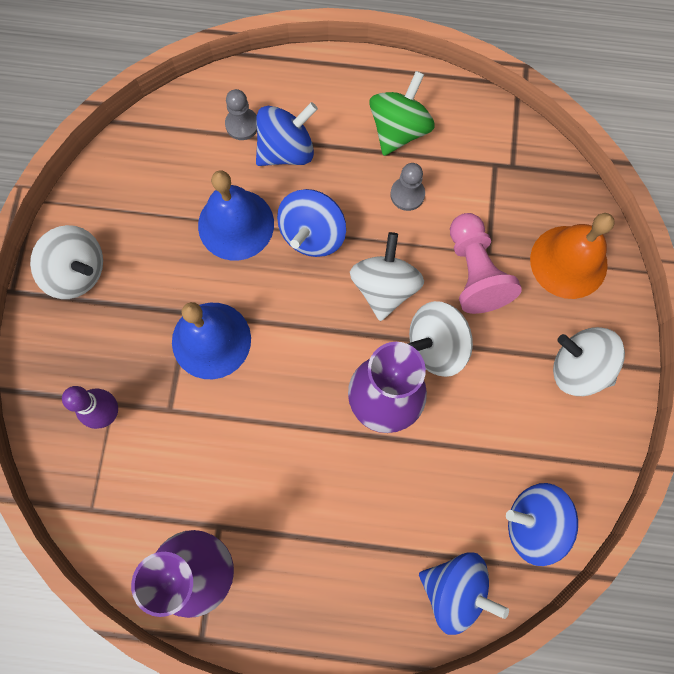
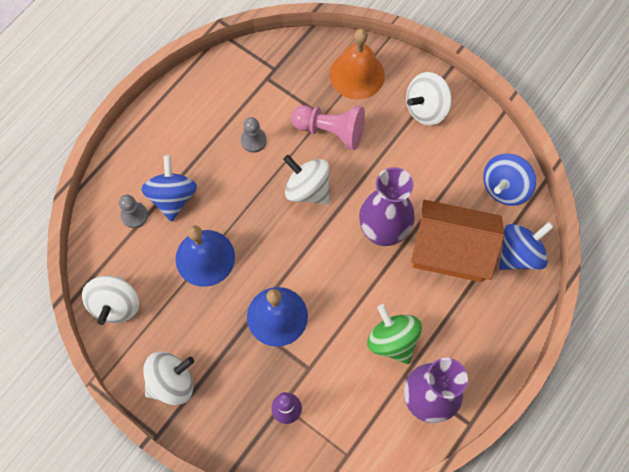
camera: 60 degrees left, 5 degrees down
(312, 234) = (243, 213): blue spinning top -> none
(399, 130) = (205, 120): green spinning top -> green spinning top (392, 340)
(408, 498) = (450, 250): none -> orange house
(436, 346) = (364, 180): white spinning top -> white spinning top (116, 305)

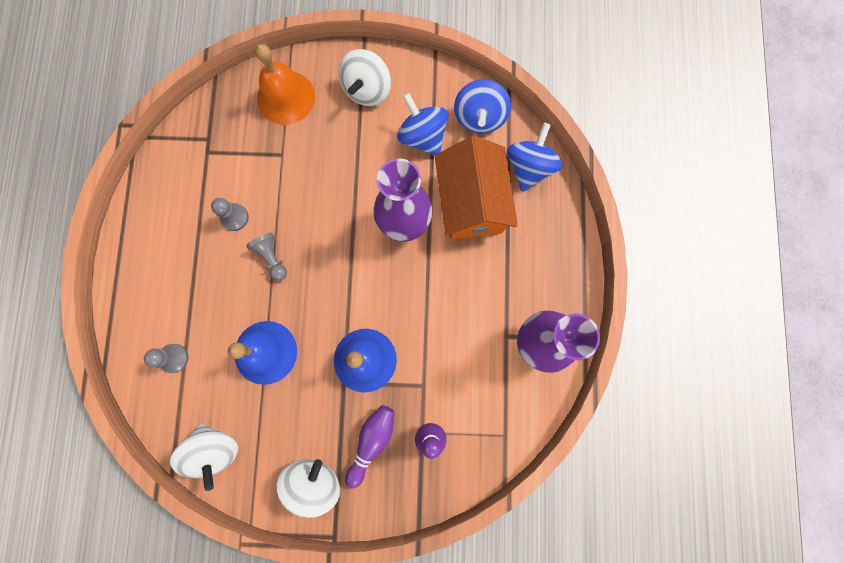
camera: 35 degrees left, 10 degrees up
(173, 197) = (197, 317): blue spinning top -> blue spinning top (422, 136)
(238, 383) = (372, 441): none -> purple bowling pin
(260, 189) = (272, 258): none -> grey pawn
(307, 189) = (313, 229): white spinning top -> none
(330, 131) = (297, 164): pink pawn -> none
(392, 340) = (475, 312): green spinning top -> none
(450, 250) = (471, 202): orange house -> orange house turned 75 degrees counterclockwise

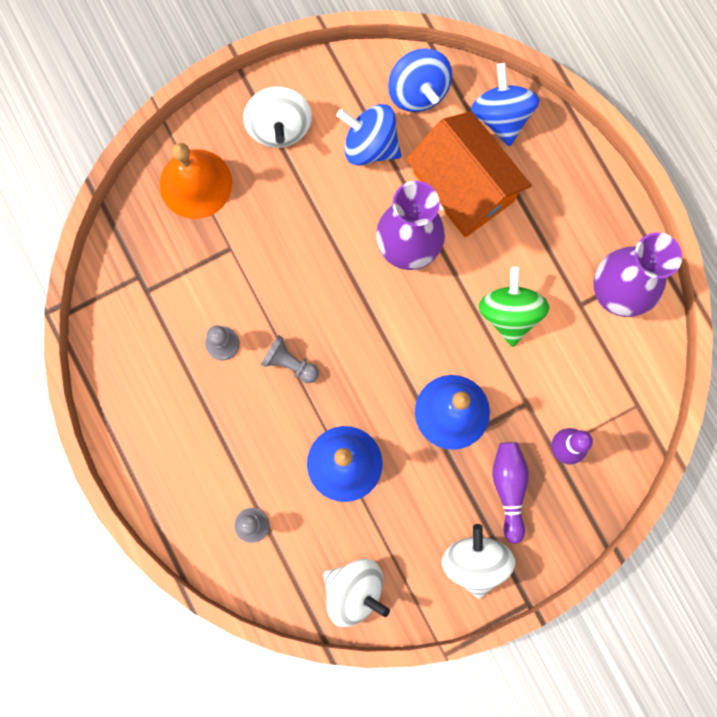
camera: 30 degrees left, 0 degrees up
(450, 312) = (509, 313): none -> green spinning top

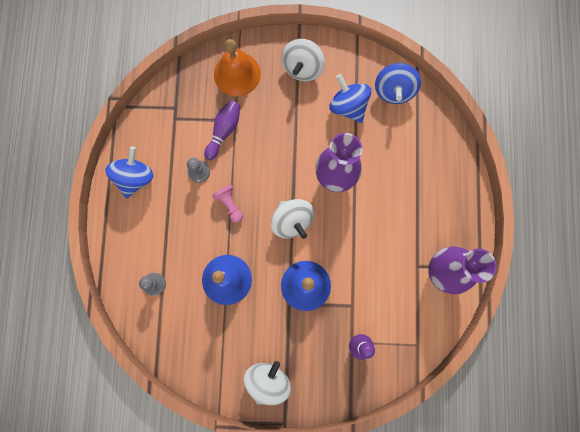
camera: 30 degrees right, 0 degrees up
(289, 363) = (229, 204): grey pawn -> pink pawn
(354, 590) = (189, 356): white spinning top -> white spinning top (292, 221)
(464, 187) = (388, 159): orange house -> none
(501, 116) = (434, 131): blue spinning top -> blue spinning top (135, 177)
(509, 313) = (372, 248): green spinning top -> none
(509, 488) = (312, 349): purple bowling pin -> purple bowling pin (224, 131)

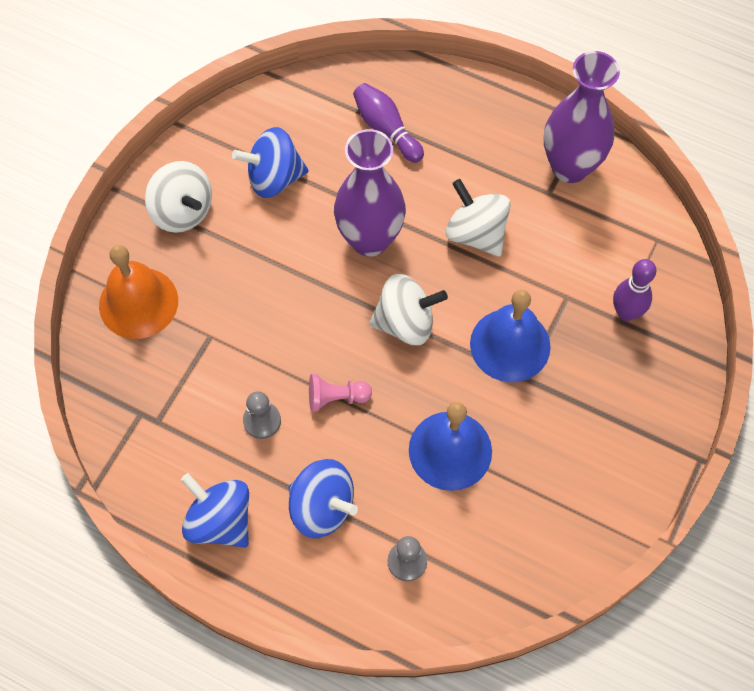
camera: 65 degrees left, 15 degrees down
(224, 131) = (218, 358): purple bowling pin -> purple bowling pin (386, 129)
(268, 381) = (628, 456): white spinning top -> white spinning top (476, 233)
(394, 90) = (284, 113): blue spinning top -> blue spinning top (322, 507)

